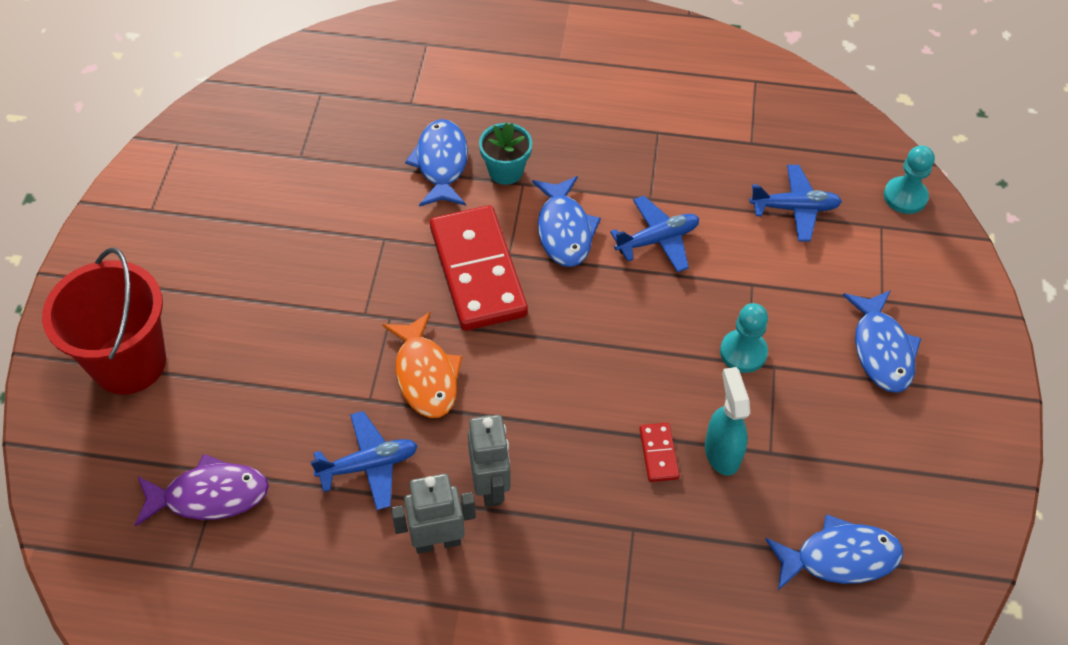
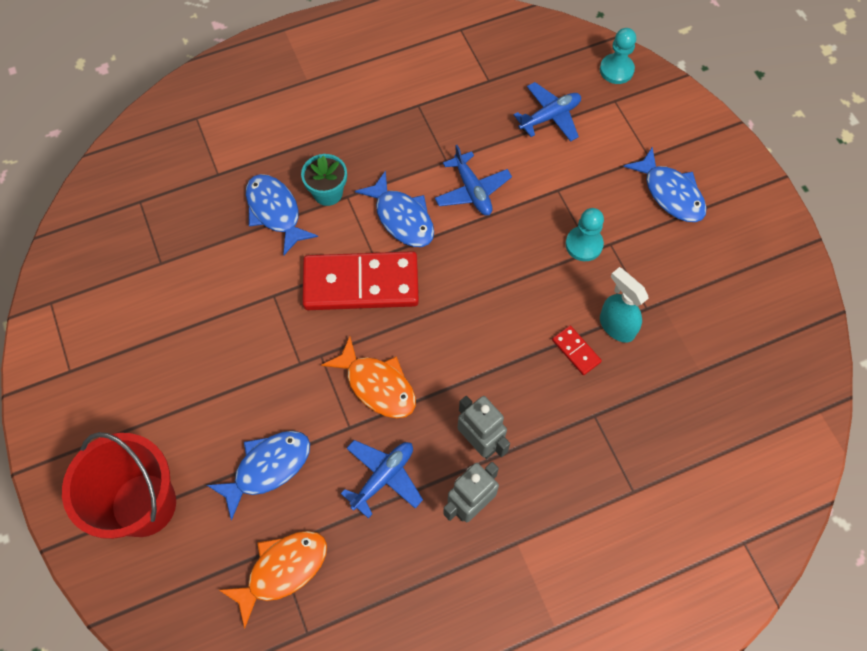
camera: 30 degrees left, 10 degrees up
(209, 496) = (282, 570): purple fish -> orange fish
(478, 271) = (361, 283): red domino -> red domino turned 45 degrees counterclockwise
(657, 240) = (472, 190): blue plane -> blue plane turned 120 degrees clockwise
(839, 558) = (735, 357): blue fish -> blue fish (267, 468)

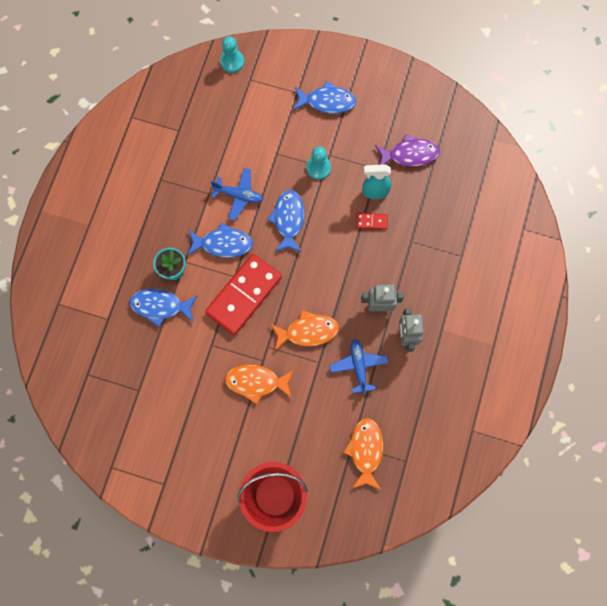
camera: 50 degrees left, 10 degrees up
(267, 468) = (307, 419): blue fish -> blue fish (288, 220)
(268, 376) = (256, 382): none -> orange fish
(550, 117) = (230, 119): blue plane -> none
(700, 329) = (409, 155): none -> purple fish

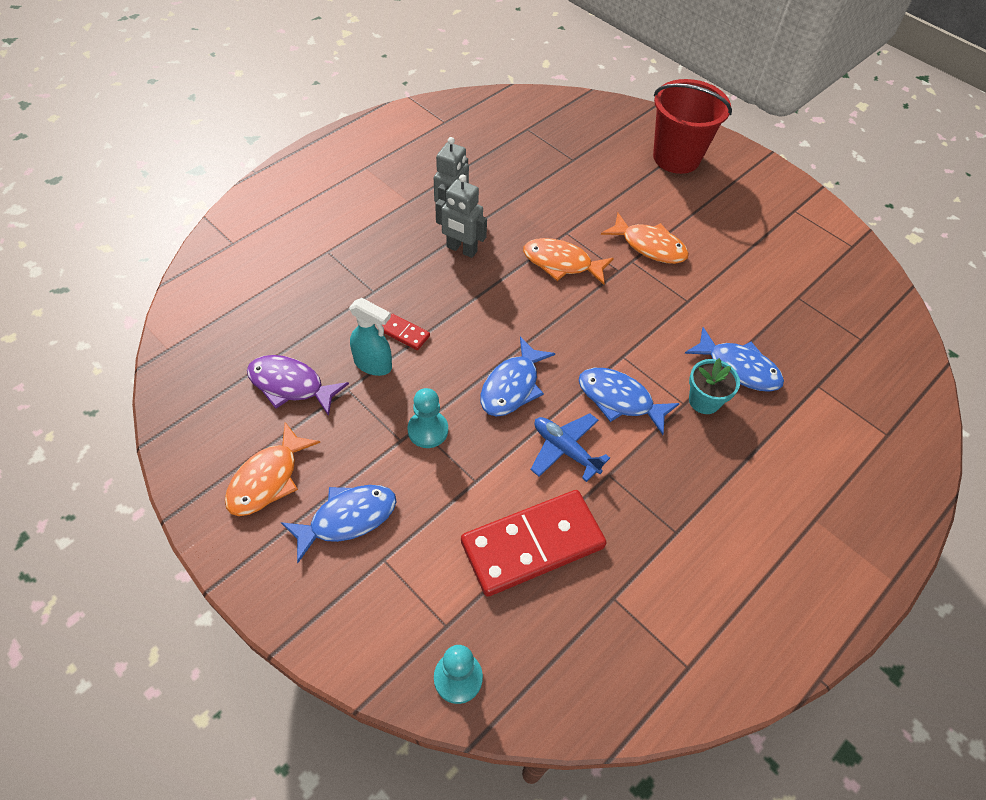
camera: 155 degrees left, 20 degrees down
(243, 295) = (621, 331): red domino -> red domino (532, 545)
(327, 102) = (347, 519): blue fish -> blue fish turned 120 degrees clockwise
(358, 366) = (523, 211): blue plane -> none
(365, 450) = (562, 150): orange fish -> orange fish (268, 479)

